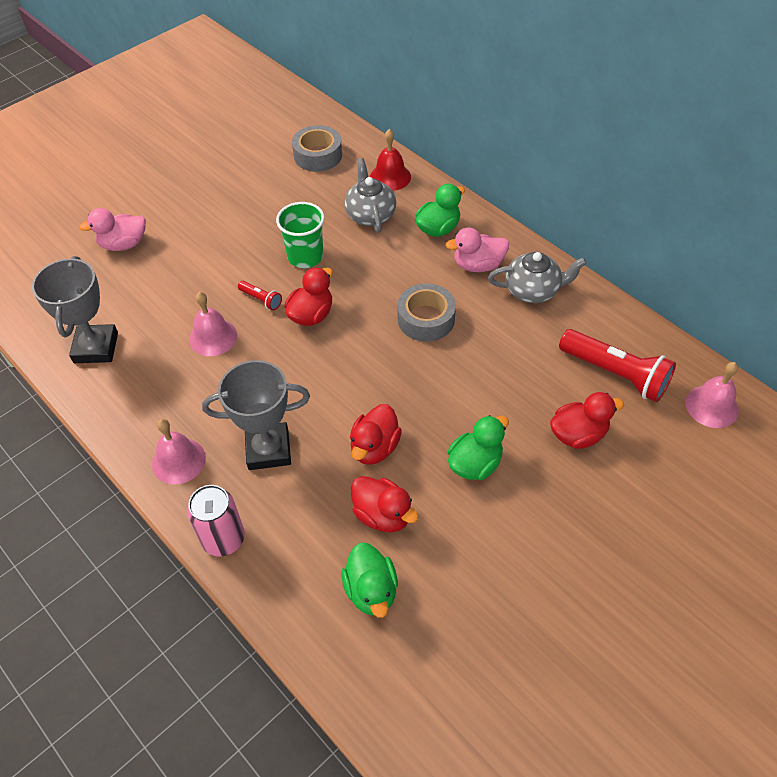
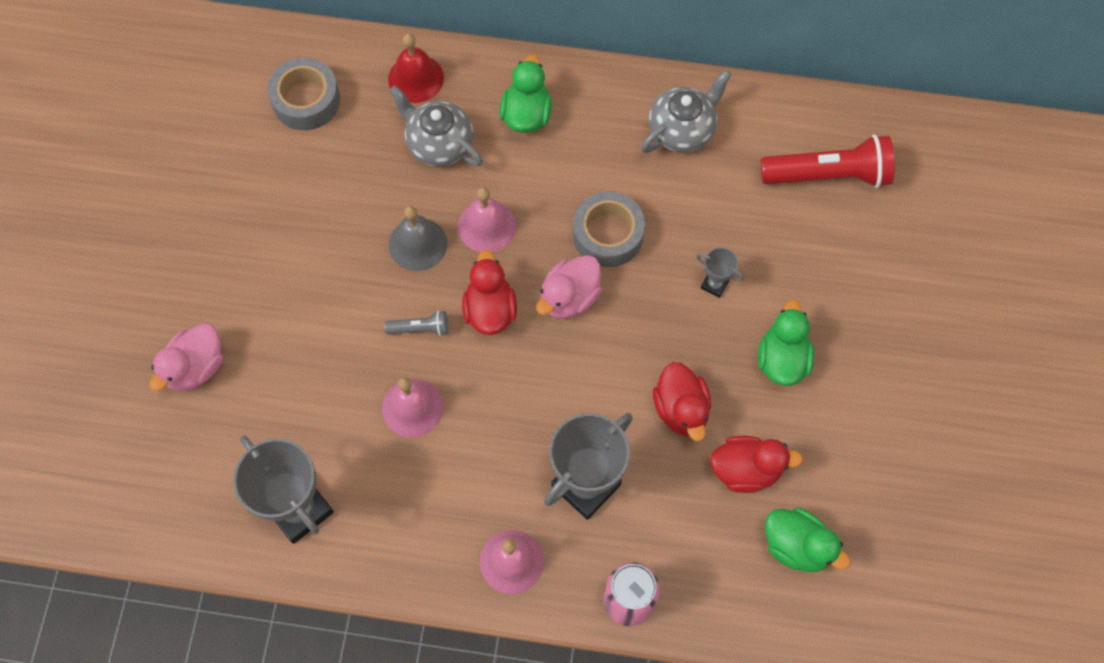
camera: 40 degrees left, 15 degrees up
(261, 299) = (420, 328): red flashlight -> grey flashlight
(305, 256) = (418, 244): green cup -> grey bell
(470, 389) = (714, 284): none -> grey trophy
(478, 265) = (605, 134): pink duck -> pink duck (569, 297)
(578, 434) = (845, 264): red duck -> none
(711, 406) = (932, 152): pink bell -> pink bell (486, 226)

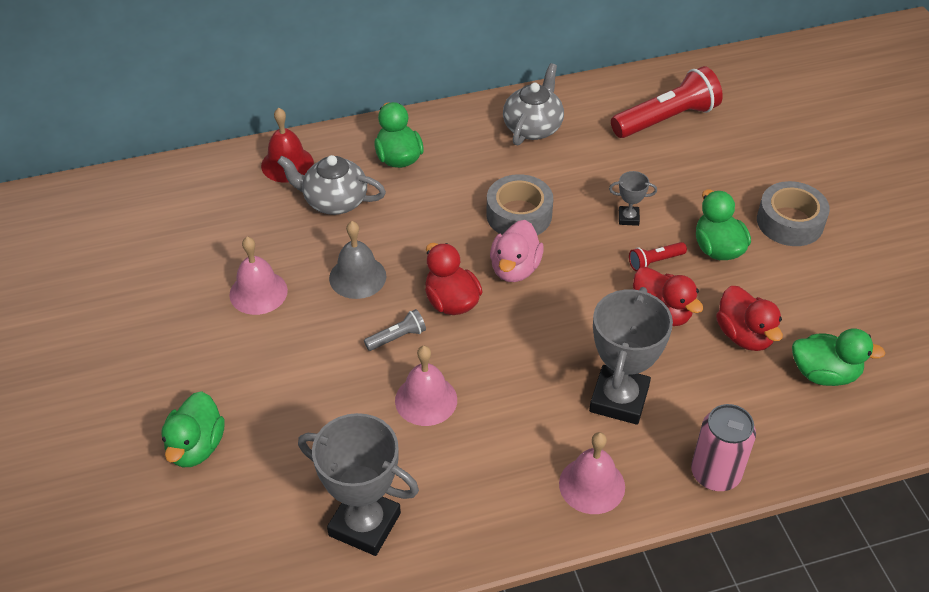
camera: 25 degrees left, 20 degrees down
(195, 367) = (196, 447): pink duck -> green duck
(306, 100) = (196, 210): grey tape -> grey tape (790, 222)
(486, 226) = (411, 244): pink bell -> pink bell (258, 292)
(710, 347) = (655, 261): none -> red flashlight
(746, 470) = (744, 335): red duck -> red duck turned 90 degrees clockwise

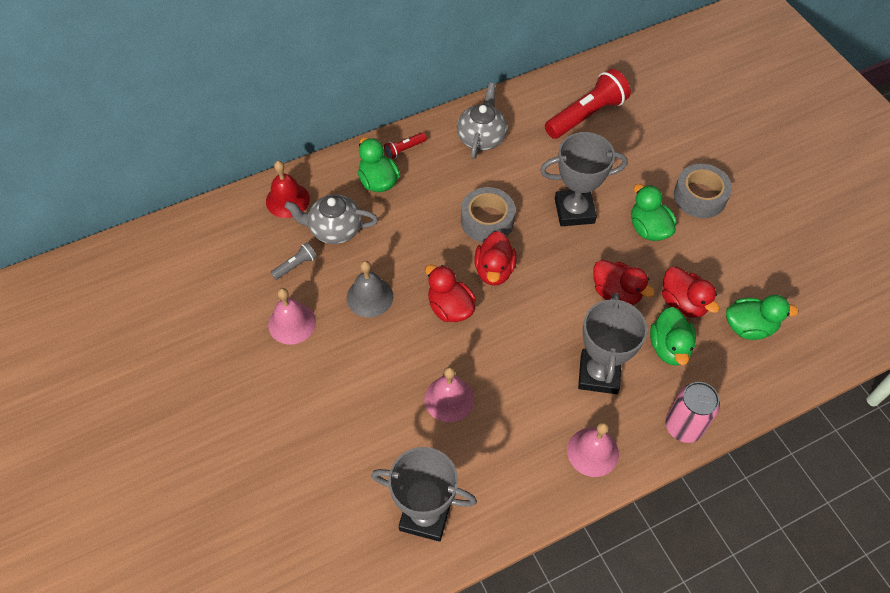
camera: 10 degrees left, 10 degrees up
(196, 447) = (275, 471): green duck -> green duck (669, 347)
(397, 337) = (414, 347): grey flashlight -> grey flashlight (295, 265)
(515, 269) = (494, 270): pink duck -> red duck
(628, 218) = (574, 211): grey trophy -> grey trophy, size x2.18
(655, 261) = (602, 247): red flashlight -> red flashlight (404, 149)

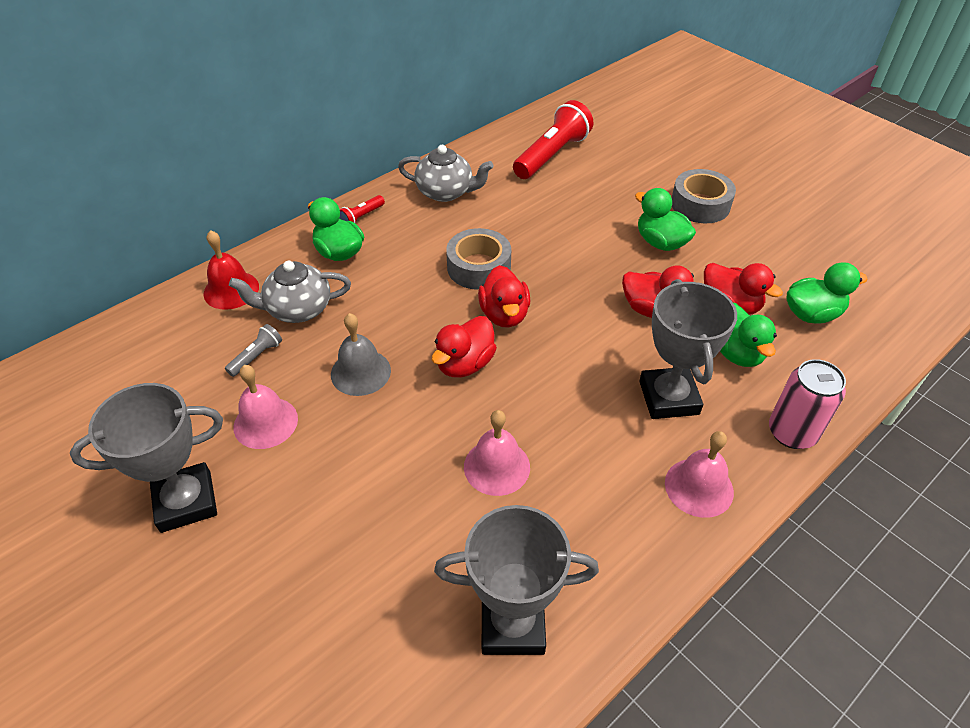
camera: 15 degrees left, 10 degrees down
(450, 308) = (465, 364): red duck -> red duck turned 90 degrees counterclockwise
(481, 137) = (445, 192): grey teapot -> grey teapot turned 105 degrees clockwise
(574, 211) = (573, 241): grey trophy -> grey trophy (186, 501)

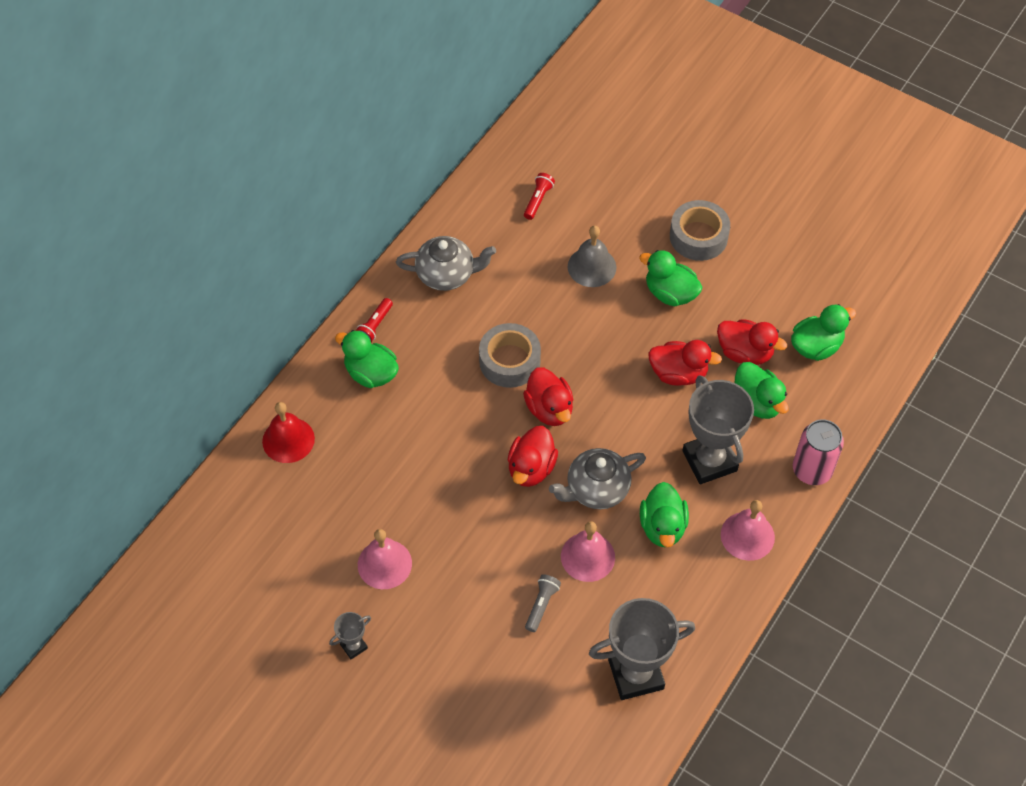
camera: 15 degrees left, 10 degrees up
(186, 501) = (353, 646): grey trophy -> grey trophy, size x0.46
(256, 357) = (346, 504): grey flashlight -> grey flashlight (541, 605)
(298, 309) = (360, 446): grey teapot -> grey teapot (596, 489)
(360, 372) = (444, 497): grey bell -> grey bell (592, 267)
(552, 155) = (538, 200): red flashlight -> red flashlight, size x0.47
(596, 454) = (662, 527): none -> green duck

